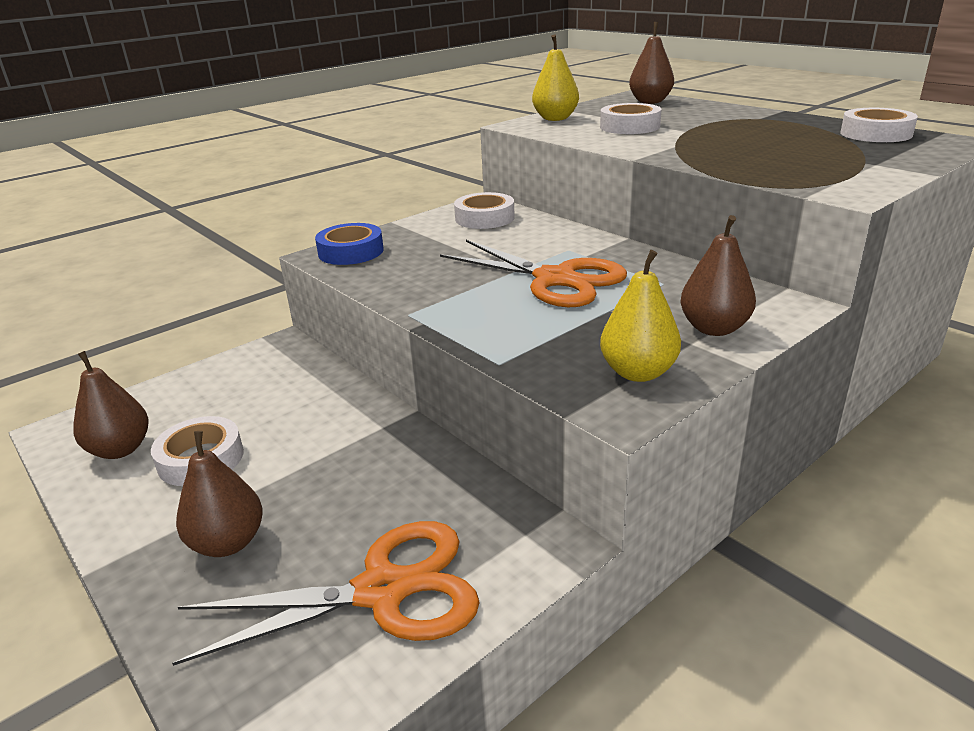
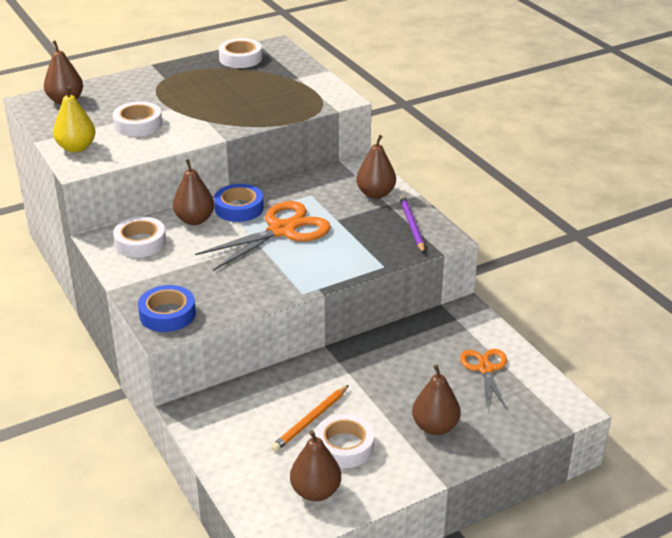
camera: 80 degrees left, 5 degrees up
(257, 424) = (310, 420): none -> orange pencil
(383, 590) = (485, 369): orange scissors -> orange scissors, size x0.60
(547, 232) = (195, 220): none -> brown pear
(591, 248) = (239, 208): none -> blue tape
(638, 372) = (411, 226): yellow pear -> purple pencil

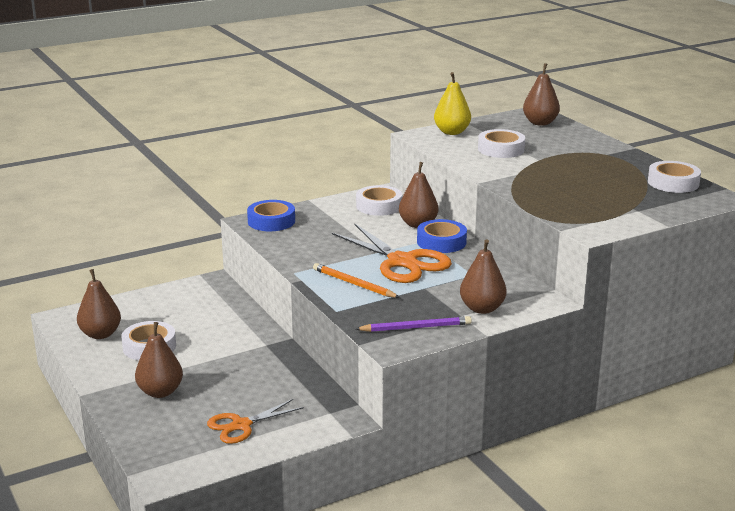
camera: 90 degrees right, 10 degrees down
(310, 420) = (187, 331): orange pencil -> orange pencil (353, 284)
(485, 369) = (241, 425): orange scissors -> orange scissors turned 150 degrees clockwise

